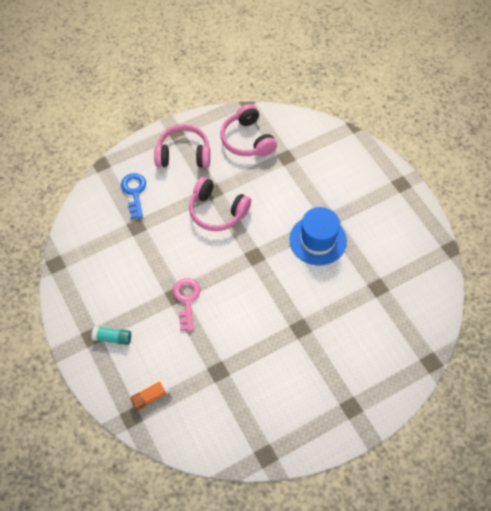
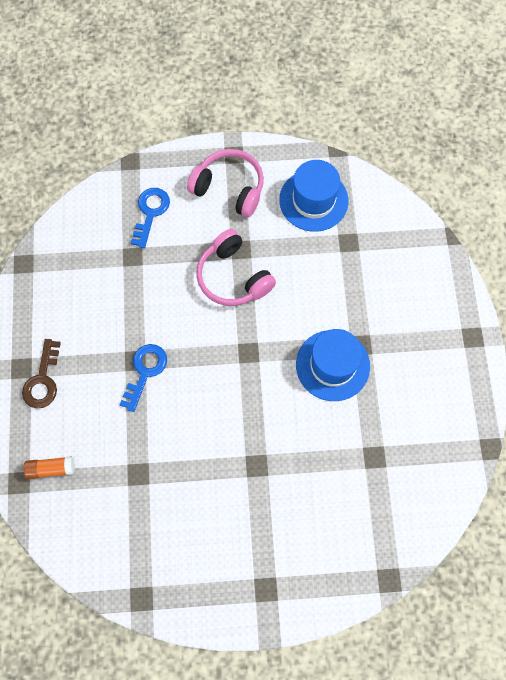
camera: 25 degrees right, 10 degrees up
(112, 338) = (43, 380): turquoise glue stick -> brown key
(186, 300) = (145, 371): pink key -> blue key
(247, 140) = (313, 200): pink headphones -> blue hat

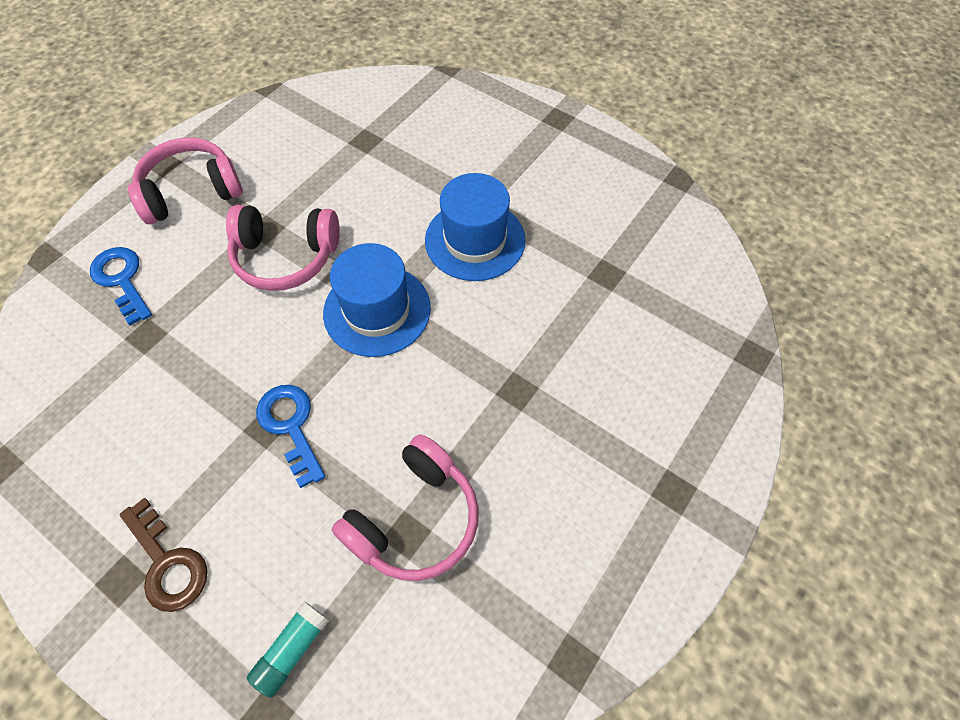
camera: 50 degrees left, 10 degrees down
(51, 469) = (292, 650): orange glue stick -> turquoise glue stick
(148, 472) = (415, 519): none -> pink headphones
(313, 200) = (291, 136): blue hat -> blue hat (377, 310)

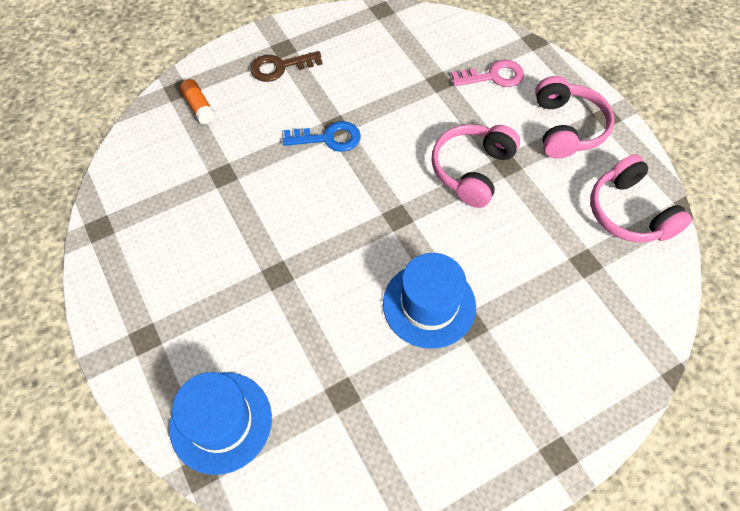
camera: 115 degrees right, 0 degrees up
(122, 280) = (494, 76): blue key -> pink key
(292, 650) = (199, 107): turquoise glue stick -> orange glue stick
(377, 310) = (393, 212): blue hat -> blue hat (221, 422)
(415, 519) = (228, 182): pink headphones -> pink headphones (629, 212)

